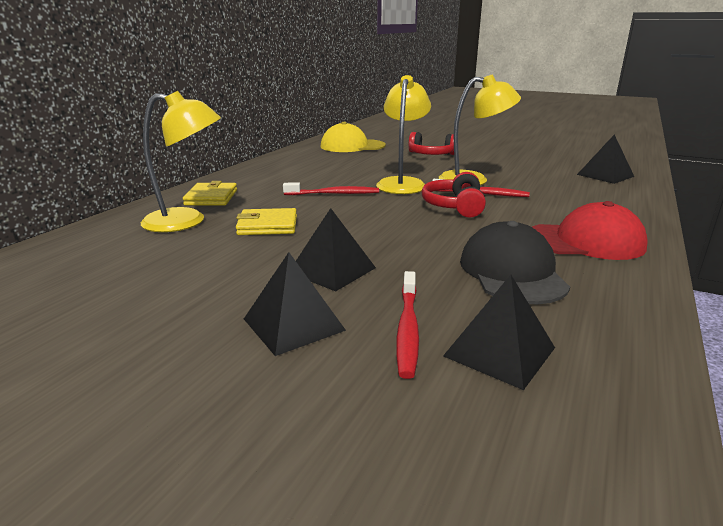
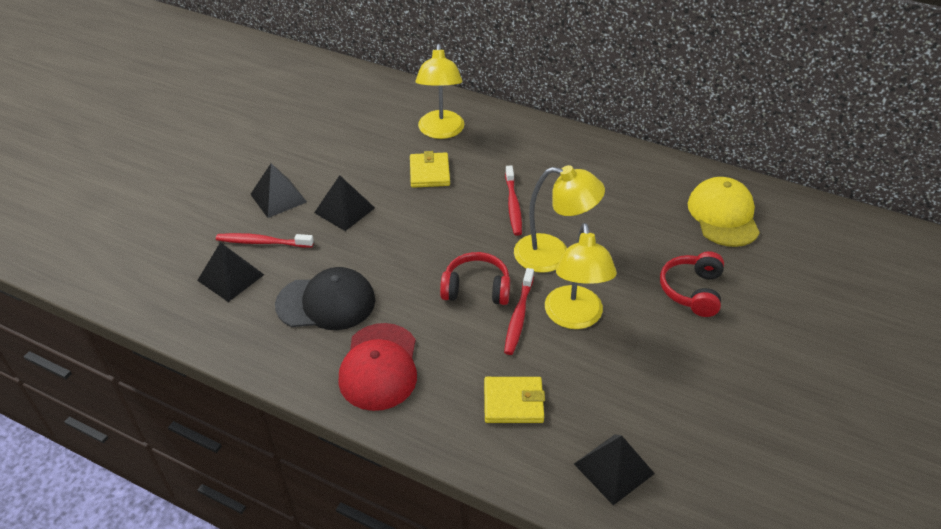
camera: 90 degrees right, 20 degrees up
(211, 197) = (498, 134): yellow wallet -> yellow wallet (513, 402)

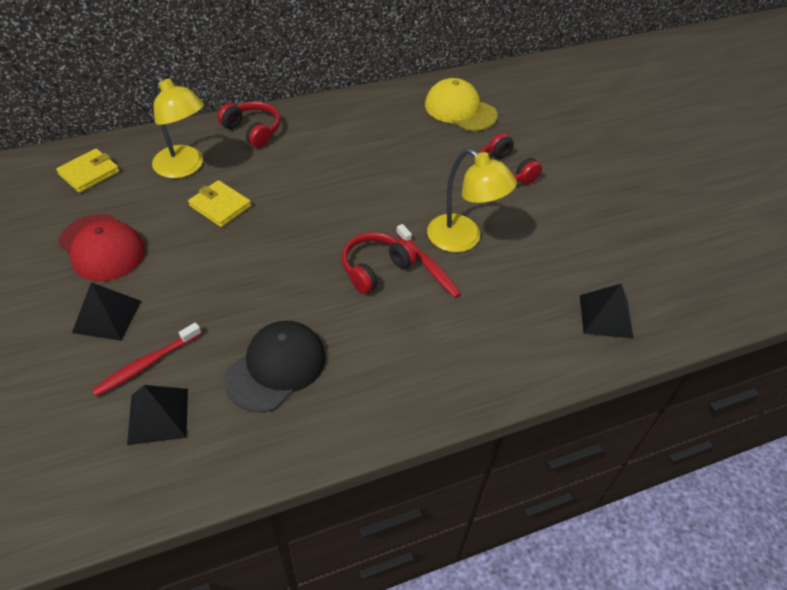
camera: 50 degrees left, 5 degrees up
(344, 210) = (187, 284): black pyramid -> none
(379, 367) = (384, 380): red cap -> red cap (102, 247)
(513, 205) = (319, 189): red toothbrush -> none
(513, 402) = (501, 326): yellow wallet -> yellow wallet (89, 173)
(521, 132) = (253, 131): none -> red headphones
(553, 255) = (394, 206): yellow lamp -> none

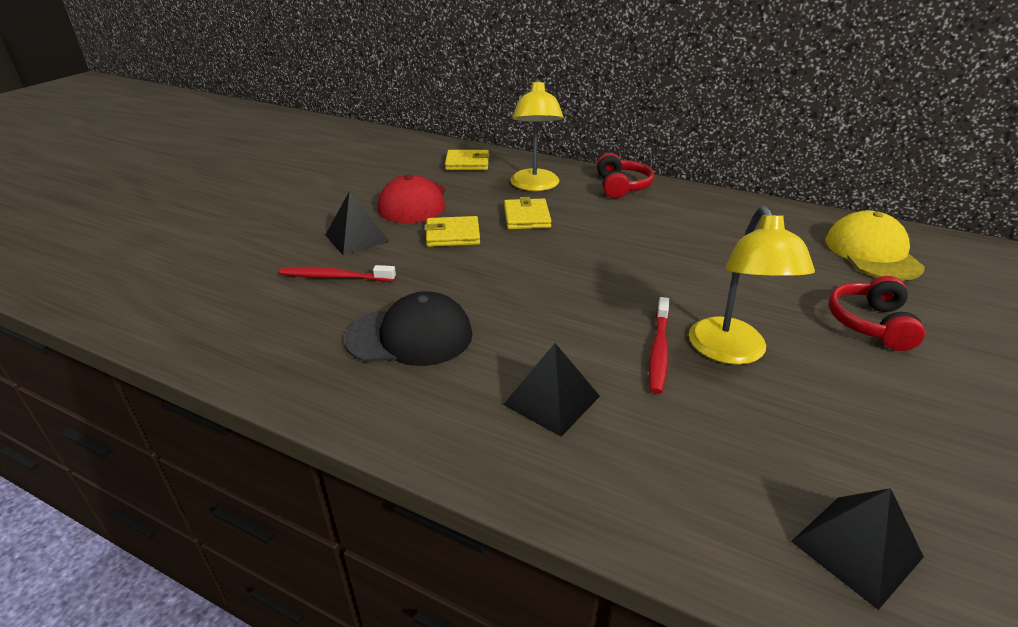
camera: 50 degrees right, 15 degrees down
(158, 416) = (292, 310): black pyramid -> black pyramid (551, 400)
(185, 260) = (452, 235): none -> yellow wallet
(375, 268) = (598, 322): red headphones -> none

